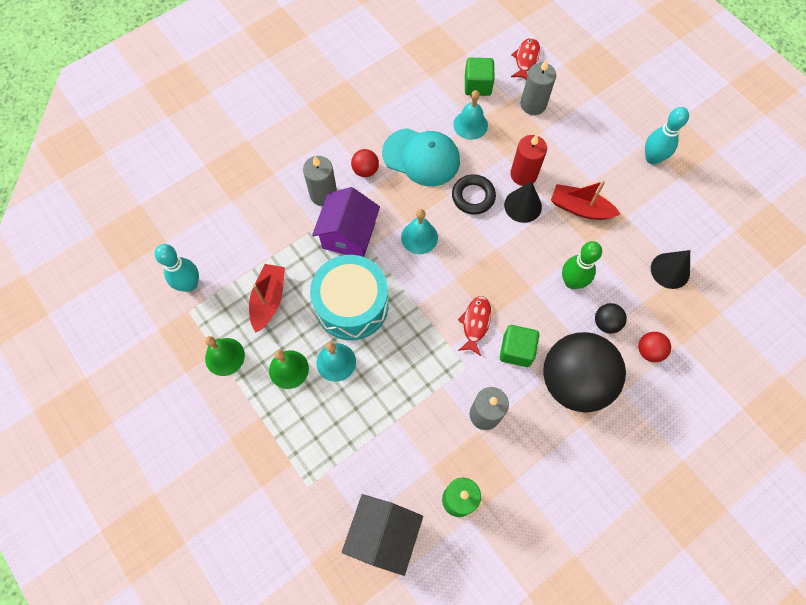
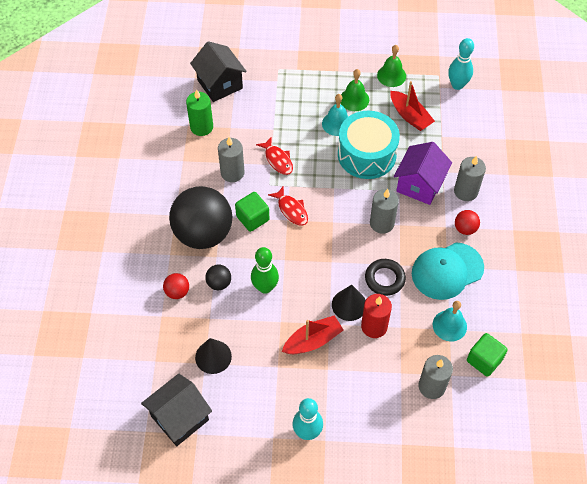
camera: 130 degrees right, 10 degrees down
(349, 235) = (419, 185): purple house -> purple house turned 60 degrees clockwise
(419, 237) = (382, 223): turquoise bell -> grey candle
(526, 59) = (482, 420): red fish -> red fish (277, 160)
(739, 252) = (180, 418): none -> black house

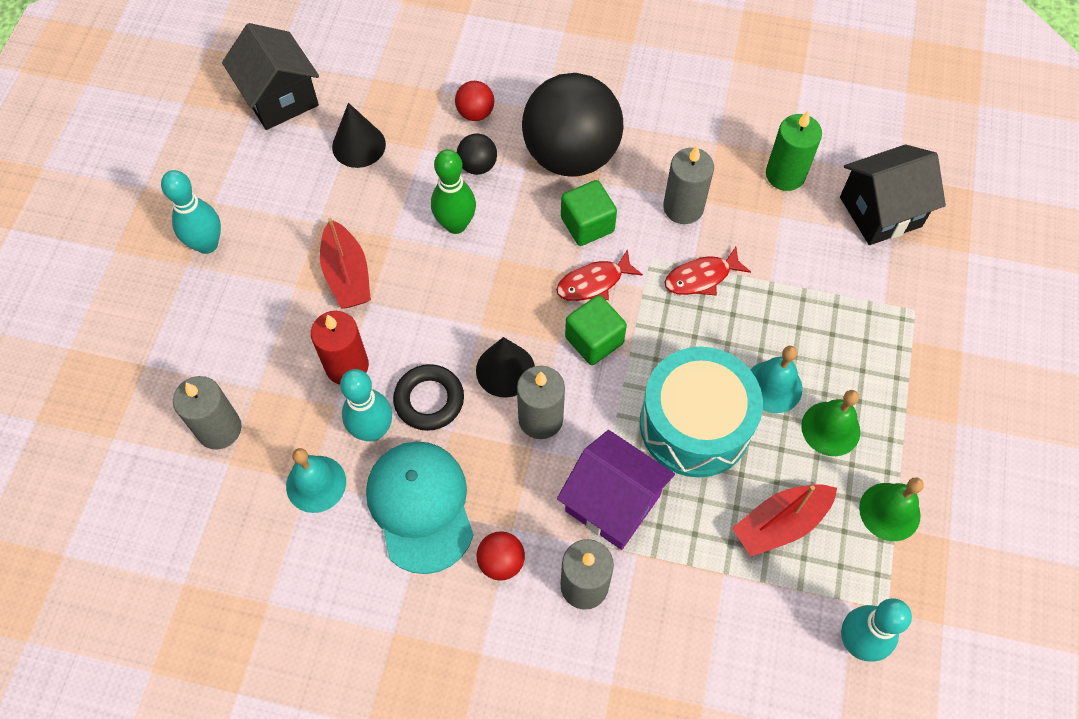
camera: 100 degrees right, 5 degrees up
(349, 305) = (395, 337): black cone -> black cone (505, 370)
(410, 304) = (373, 430): none -> turquoise bowling pin
(484, 360) = (237, 523): green cube -> green cube (594, 340)

